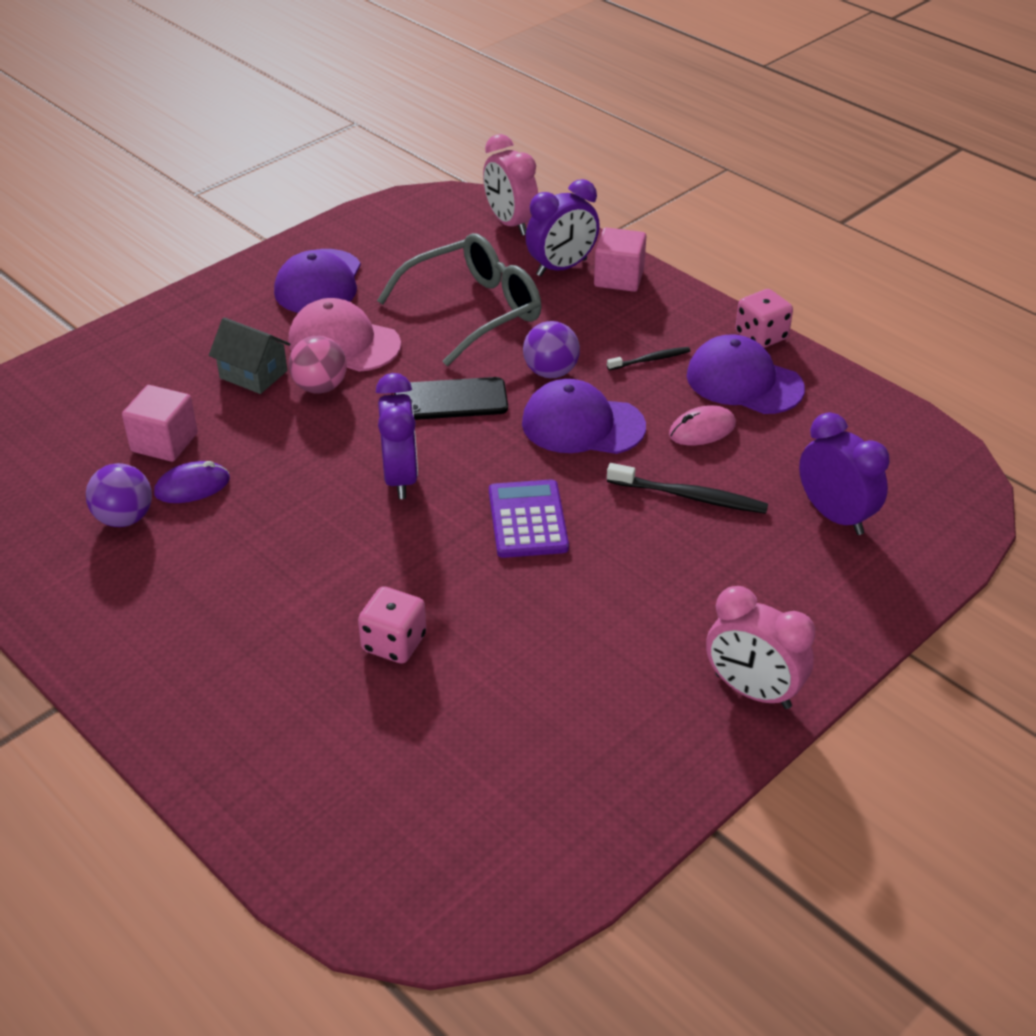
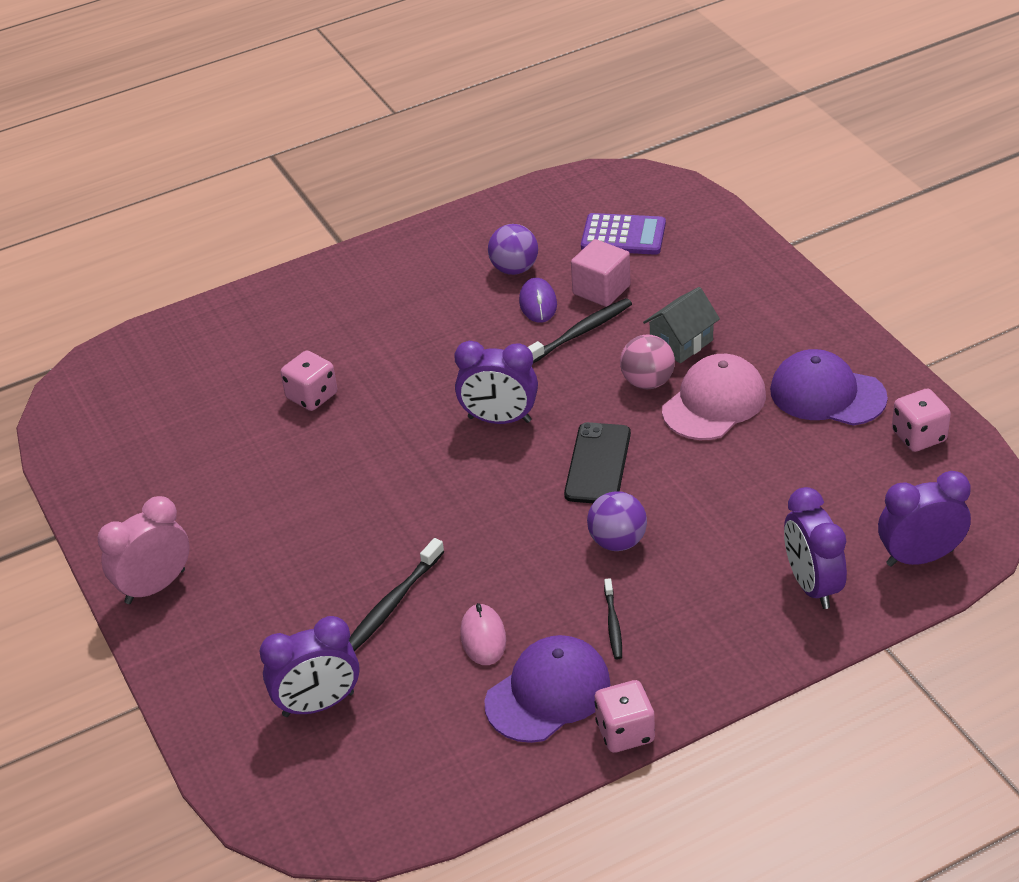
camera: 110 degrees right, 0 degrees up
(244, 445) = (580, 333): none -> black toothbrush
(366, 233) = (919, 436): none -> pink dice
(473, 311) = (744, 500): grey glasses -> none
(510, 223) = (919, 557): pink clock -> purple clock
(527, 520) = (411, 490): purple calculator -> purple calculator (623, 235)
(582, 425) = (525, 549): purple cap -> none
(619, 278) = (778, 631): pink cube -> none

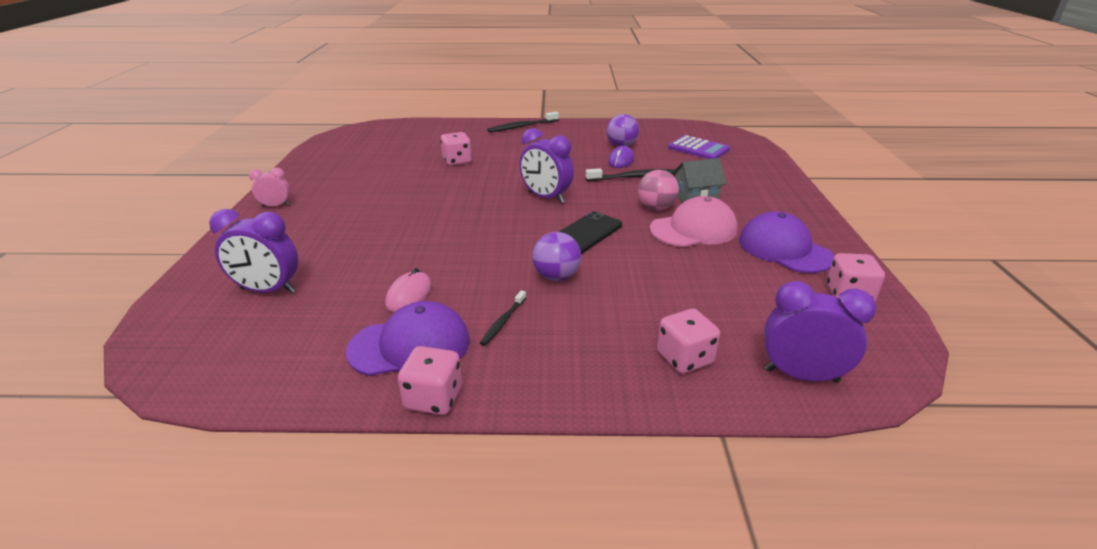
camera: 25 degrees right, 10 degrees down
(155, 586) = (275, 206): pink clock -> pink clock, size x0.58
(392, 604) = (379, 257): black toothbrush -> black toothbrush (522, 126)
(601, 290) = (664, 164): pink cube -> none
(812, 585) = (684, 358): purple clock -> pink dice

